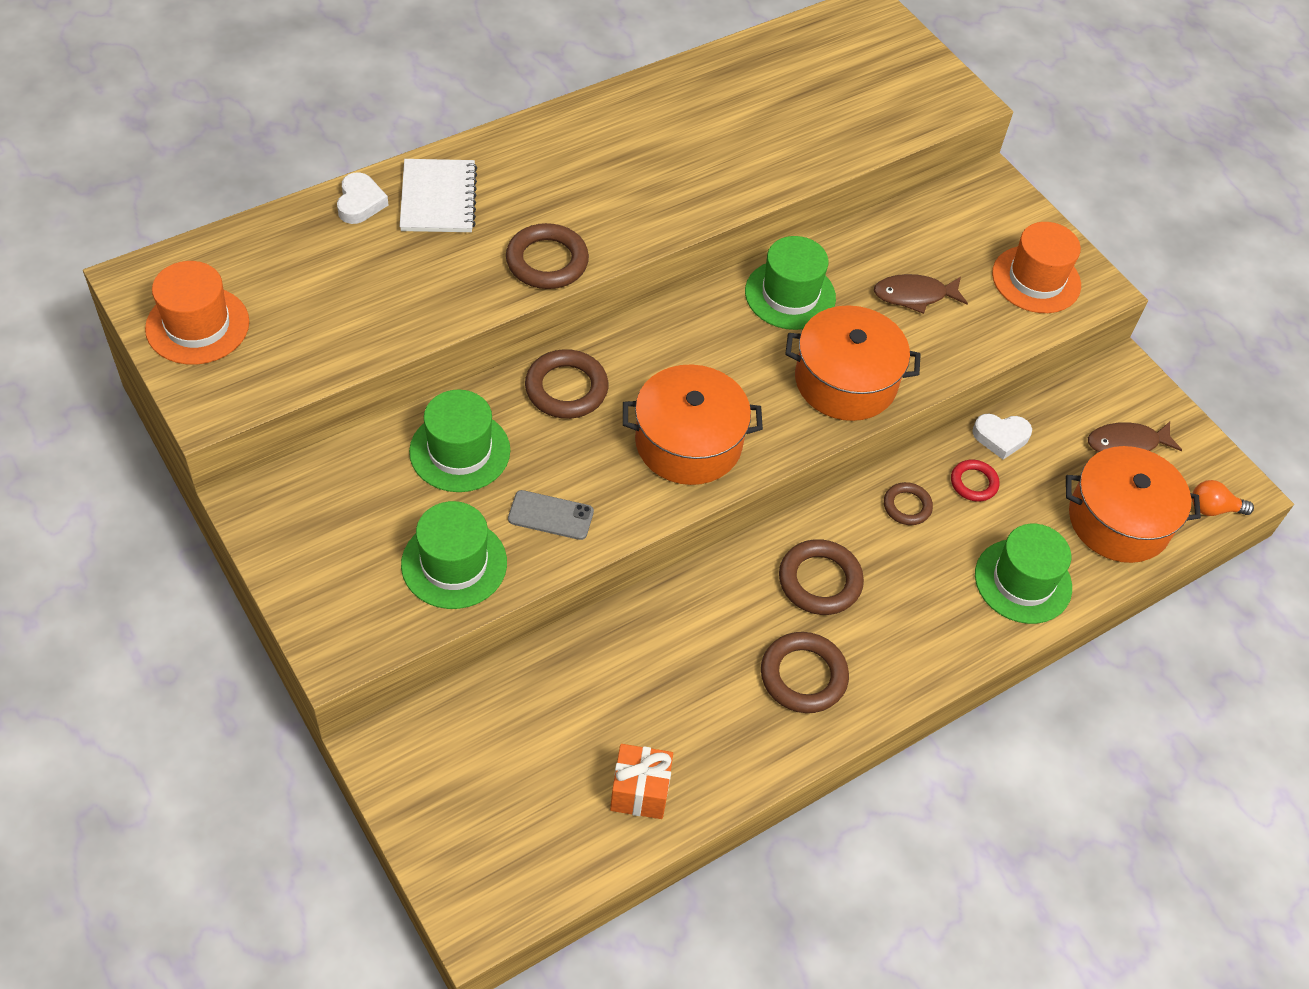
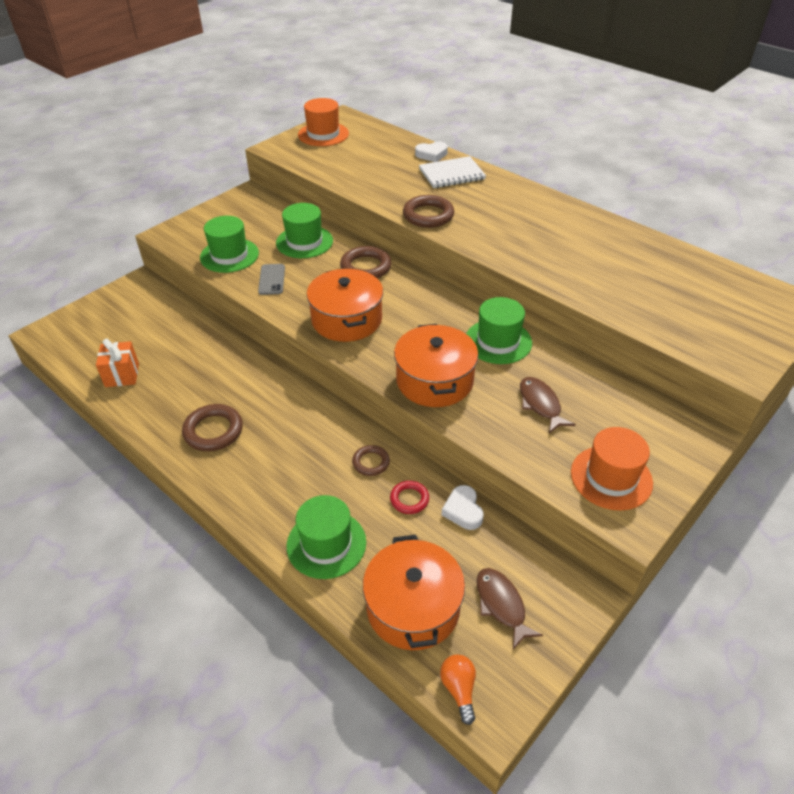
camera: 80 degrees right, 10 degrees down
(819, 581) = (290, 426): brown ring -> none

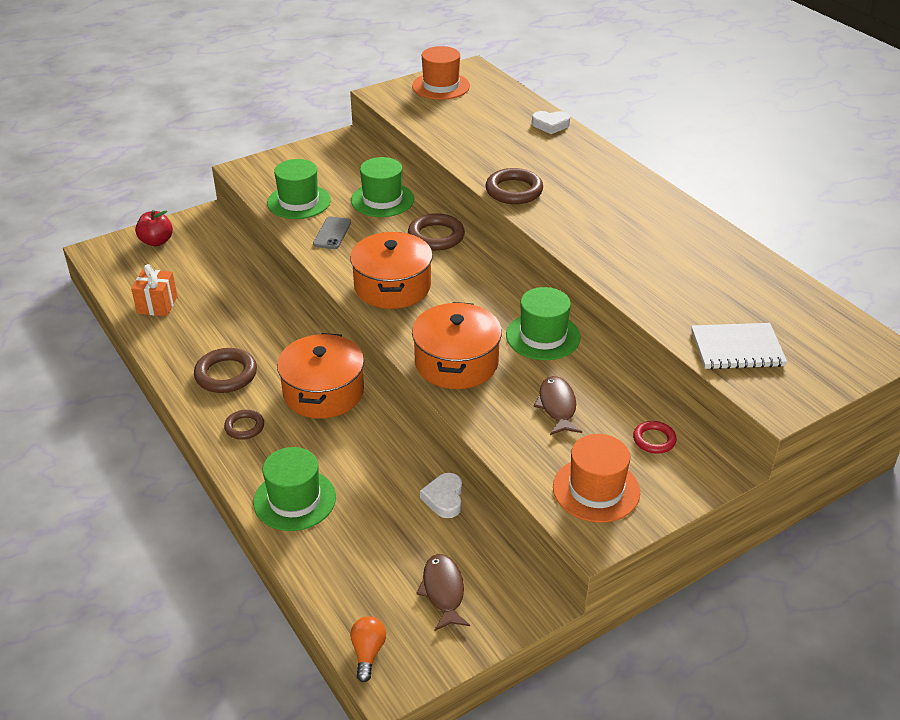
camera: 15 degrees right, 5 degrees down
(100, 314) = (156, 241): none -> red apple
(371, 462) = (370, 435): brown ring -> brown ring (244, 427)
(409, 499) = (394, 477): red ring -> red ring (654, 440)
(413, 607) = (355, 573): orange pot -> orange pot (323, 392)
(452, 174) = (562, 150): white notebook -> white notebook (737, 349)

